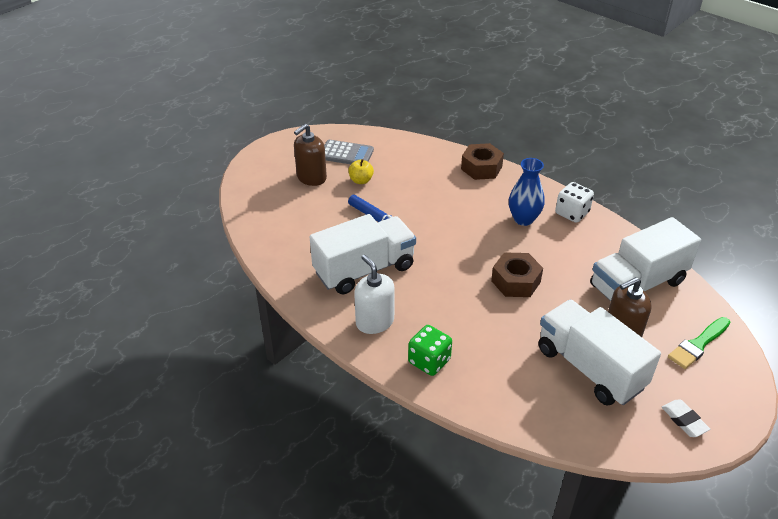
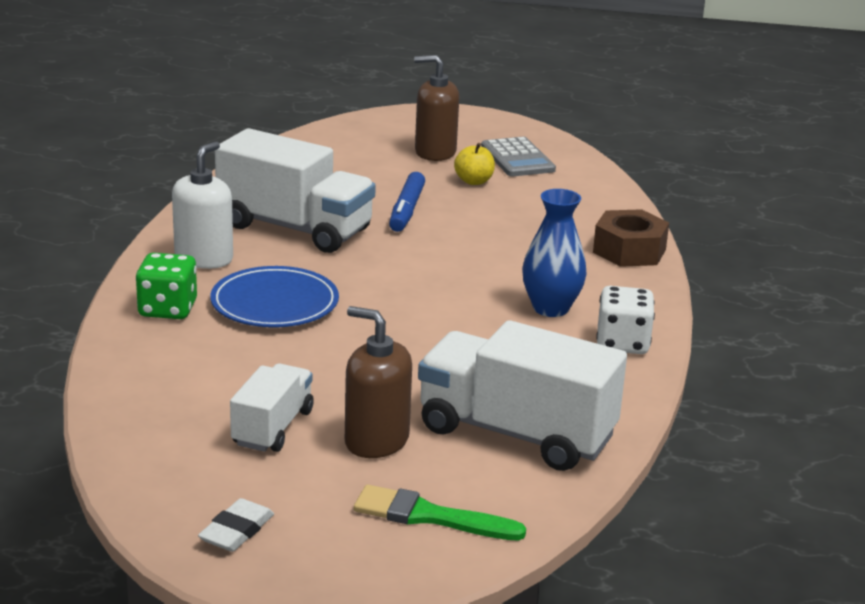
camera: 55 degrees right, 15 degrees down
(452, 314) = (274, 303): none -> blue plate
(516, 281) = (397, 333): brown nut -> none
(589, 368) = (272, 428): white truck -> white truck, size x0.56

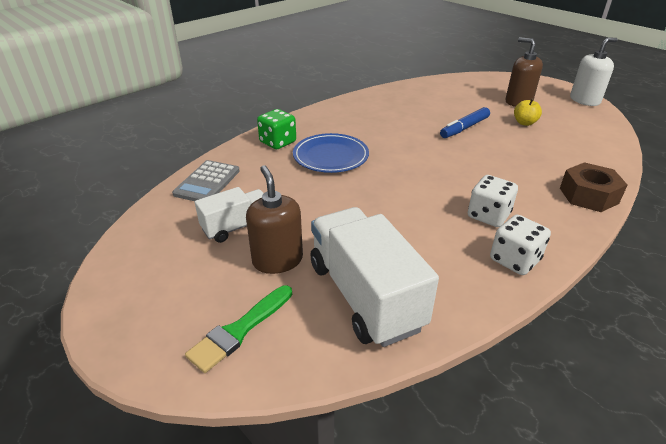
camera: 40 degrees right, 10 degrees up
(204, 258) = (328, 122): white soap dispenser -> white soap dispenser (584, 100)
(236, 531) = (136, 282): white eraser -> none
(295, 228) = (391, 120): white truck -> none
(429, 516) = (239, 330): green brush -> green brush turned 105 degrees counterclockwise
(517, 158) = (567, 117): grey calculator -> grey calculator (207, 182)
(550, 308) = (488, 215): blue vase -> white dice

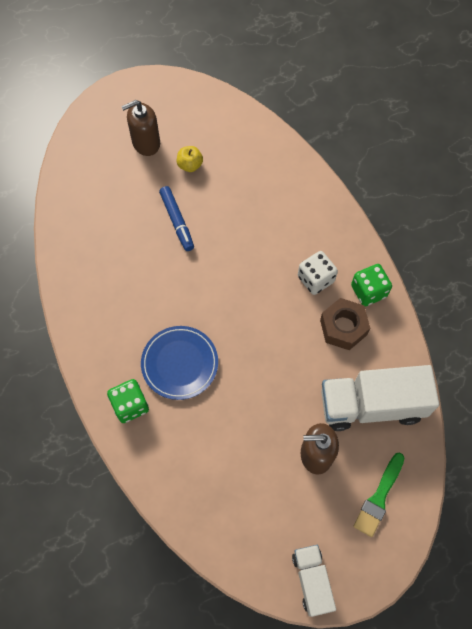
camera: 70 degrees left, 30 degrees up
(207, 182) = (182, 491): grey calculator -> none
(237, 226) = (262, 476): white truck -> white truck (312, 581)
(239, 330) = (379, 498): green brush -> green brush turned 60 degrees clockwise
(514, 260) = (368, 291): white dice -> green dice
(584, 100) = (170, 86): white soap dispenser -> none
(588, 195) = (317, 194): brown nut -> brown nut (343, 327)

